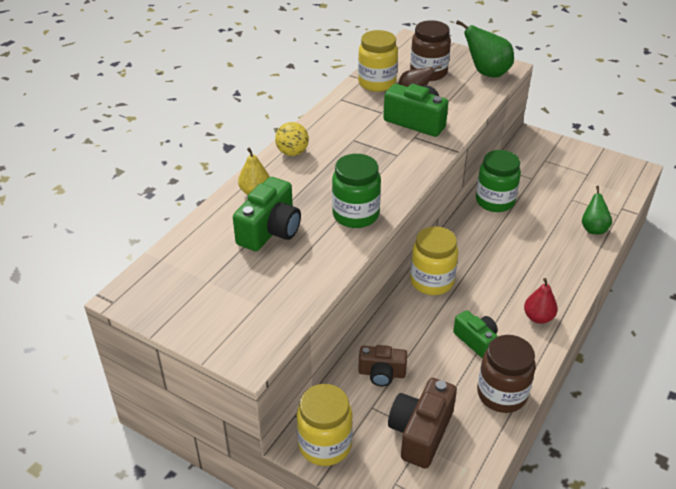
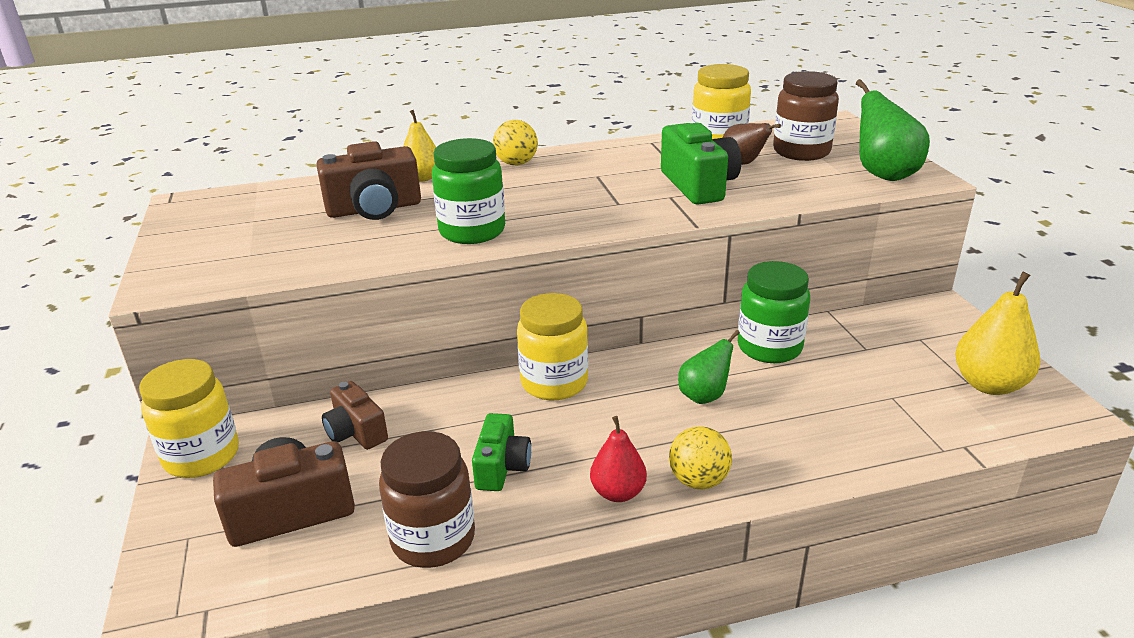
camera: 45 degrees right, 10 degrees down
(270, 230) = (374, 209): green camera -> brown camera
(558, 289) = (698, 480): none -> yellow ball
(593, 229) = (871, 445): green pear -> green pear (704, 396)
(596, 171) = (989, 384): none -> yellow pear

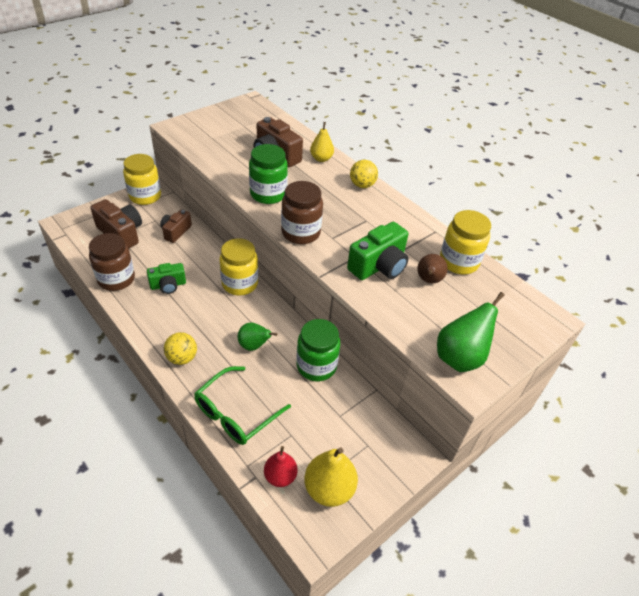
camera: 60 degrees right, 15 degrees up
(618, 492) = (163, 330): red pear -> red pear (280, 476)
(801, 152) = (471, 307): brown jar -> brown jar (300, 233)
(839, 441) = (236, 413): none -> green glasses

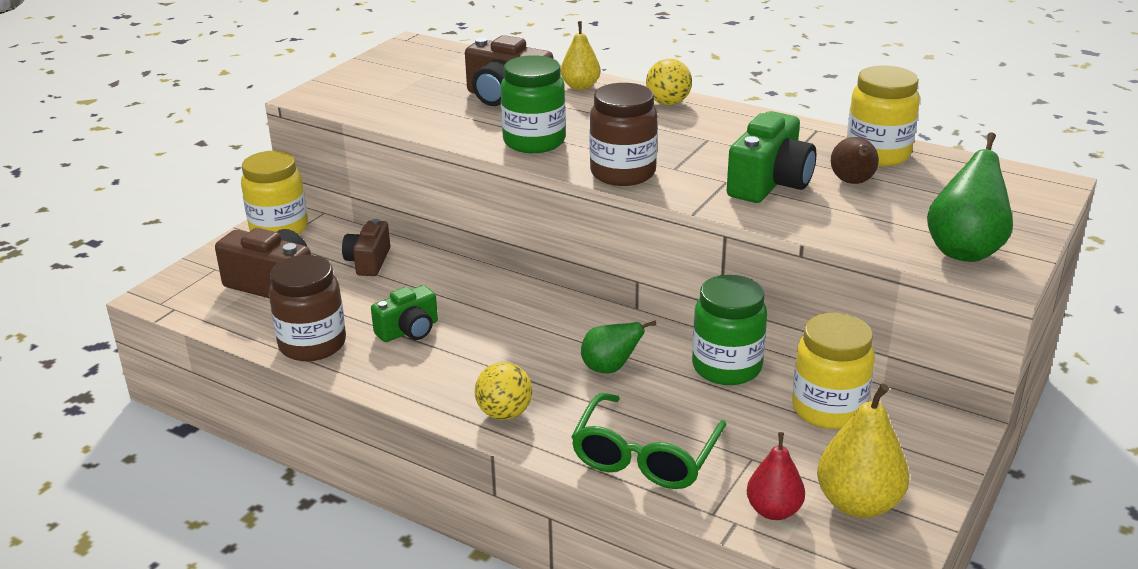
camera: 15 degrees left, 15 degrees down
(240, 284) = (527, 300): yellow jar -> yellow jar (828, 409)

